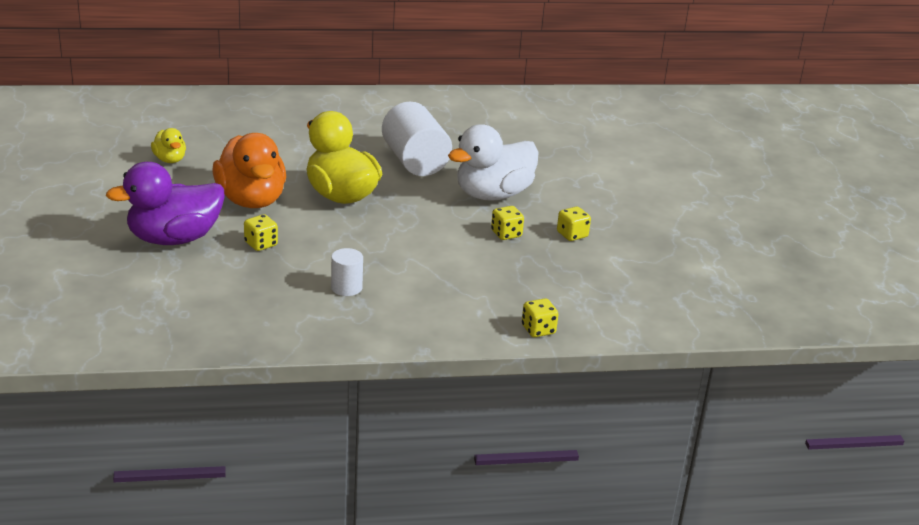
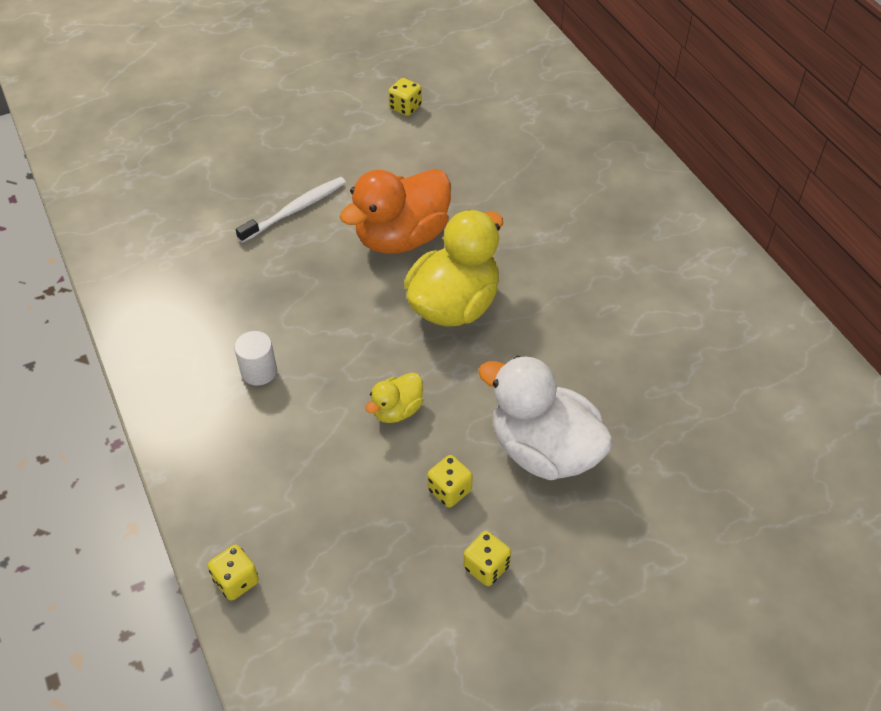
camera: 75 degrees right, 20 degrees up
(170, 160) = (450, 150): yellow duck -> yellow duck (397, 410)
(174, 239) = (295, 210): purple duck -> white toothbrush
(261, 244) = (315, 275): yellow dice -> yellow dice (405, 107)
(415, 162) = (580, 347): white cylinder -> none

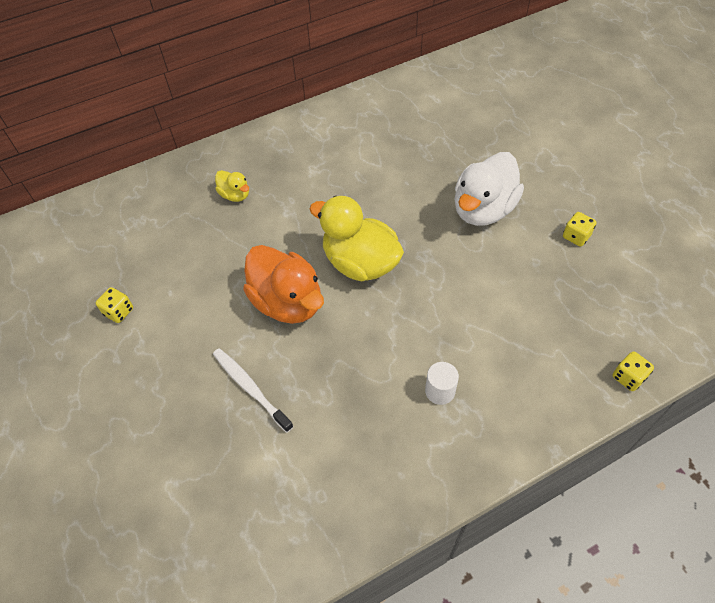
camera: 90 degrees left, 5 degrees up
(397, 410) = (464, 292): yellow duck -> yellow duck (235, 195)
(449, 490) = (525, 258): yellow dice -> none

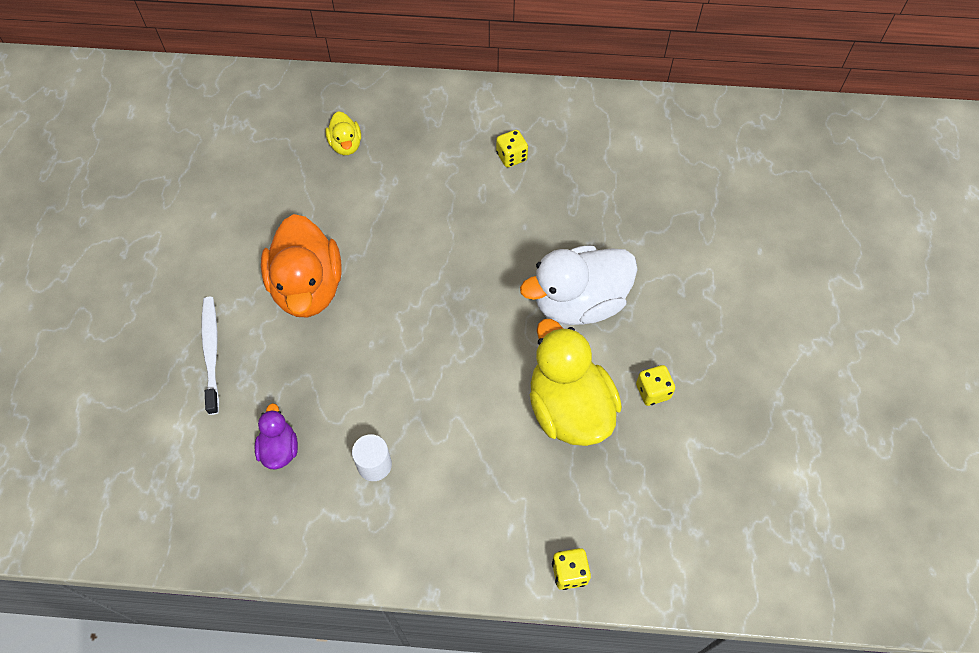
camera: 30 degrees right, 5 degrees up
(119, 312) = (158, 208): yellow dice -> yellow dice (511, 157)
(360, 263) = (406, 288): yellow duck -> yellow duck (569, 408)
(362, 423) = (279, 449): none -> purple duck

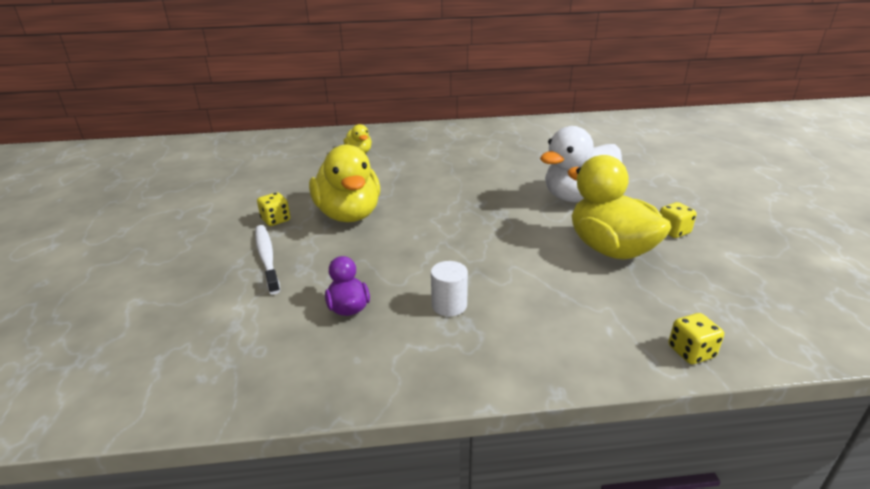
camera: 10 degrees left, 30 degrees down
(308, 288) = (349, 215): orange duck -> yellow duck
(511, 157) = (485, 145): yellow dice -> yellow dice (276, 220)

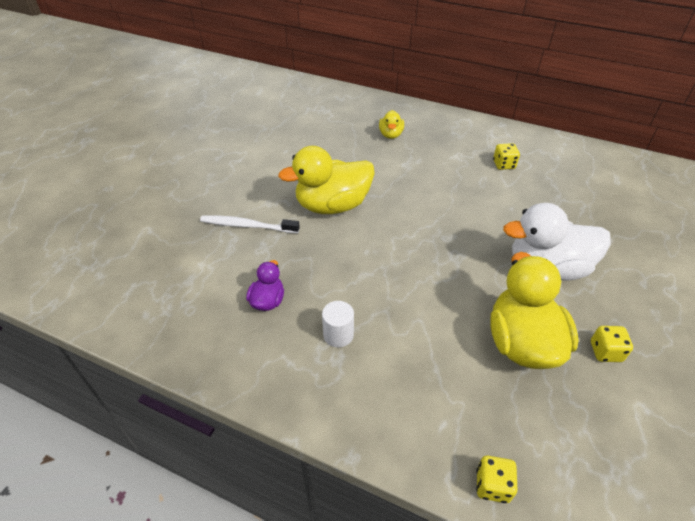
camera: 30 degrees right, 15 degrees up
(267, 257) = (247, 226): white toothbrush -> white toothbrush turned 90 degrees counterclockwise
(276, 220) = (277, 189): yellow dice -> yellow dice (504, 165)
(349, 215) = (332, 205): yellow duck -> yellow duck turned 60 degrees clockwise

